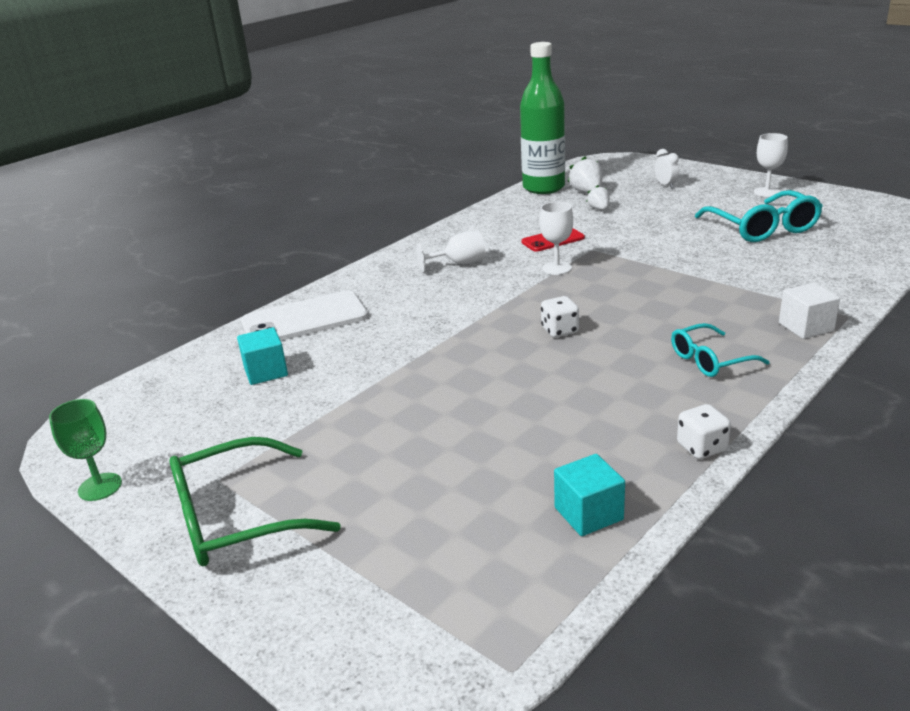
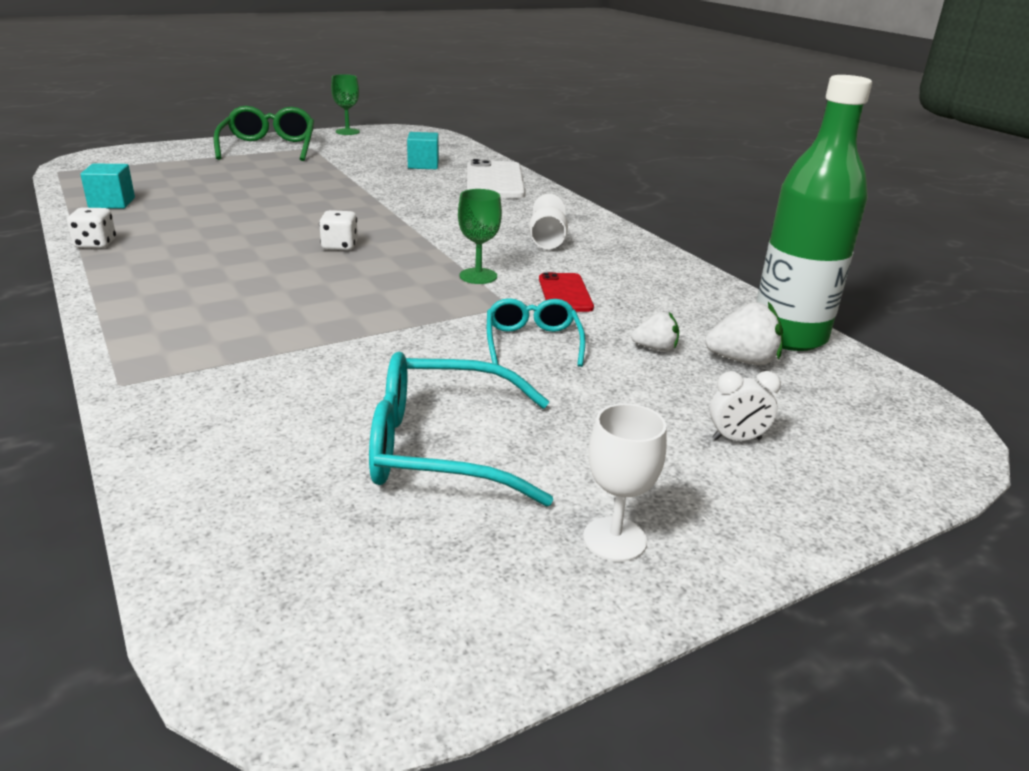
camera: 105 degrees right, 0 degrees up
(556, 268) = (478, 276): white goblet -> green goblet
(710, 360) = (185, 283): turquoise glasses -> turquoise glasses (532, 342)
(806, 327) = (147, 348): white cube -> none

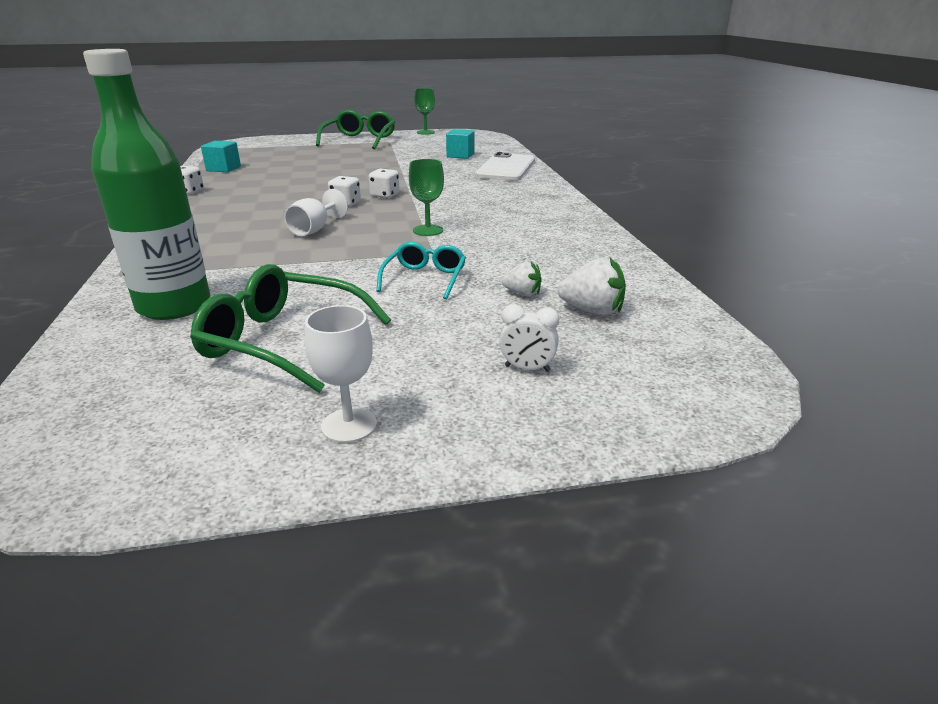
camera: 20 degrees right, 0 degrees up
(380, 230) = (385, 195): none -> white dice
(441, 448) = (282, 341): turquoise glasses -> green glasses
(547, 241) = (507, 211): white goblet -> white goblet (314, 229)
(565, 293) = (485, 247): red phone -> none
(788, 336) = (654, 297): green bottle -> green bottle (174, 306)

